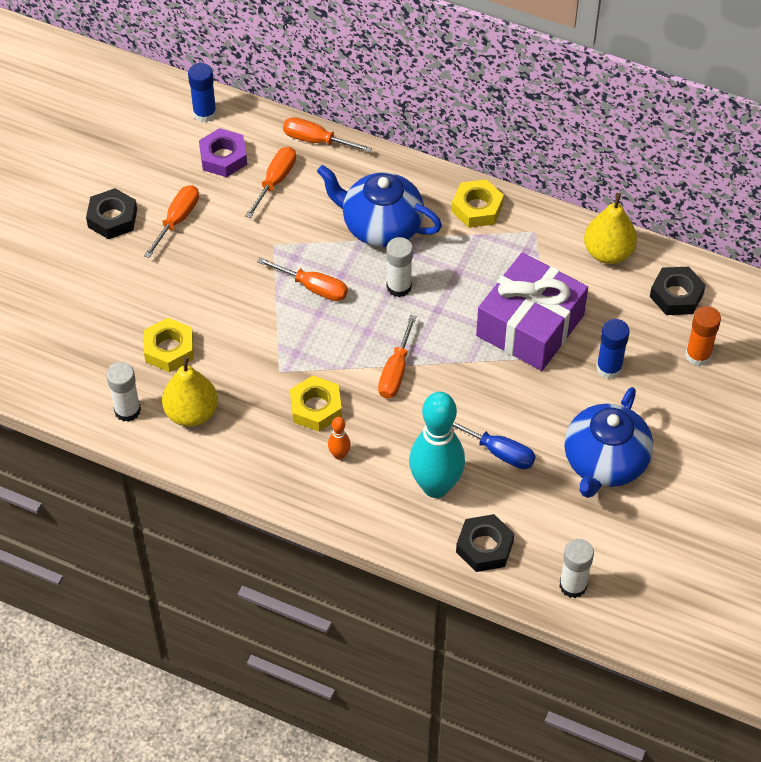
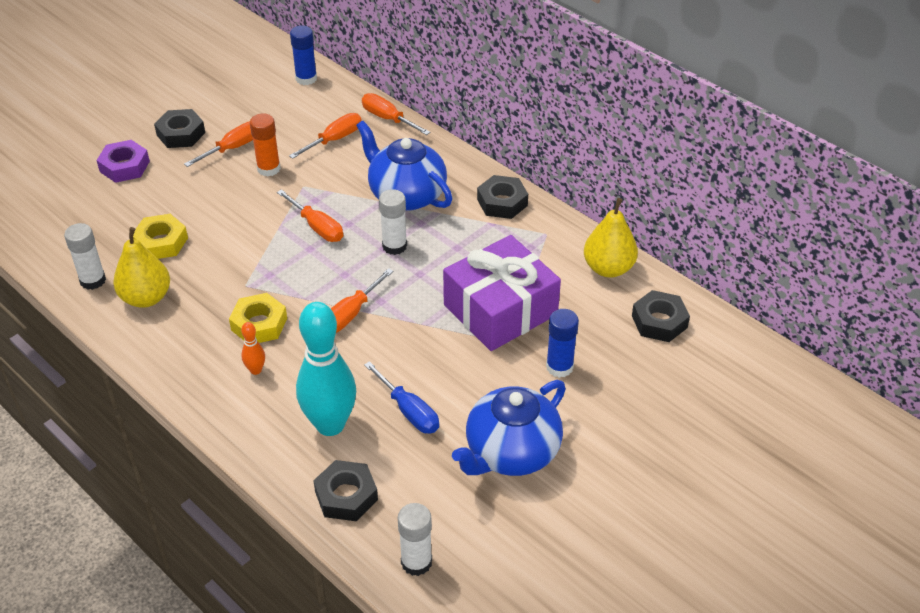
camera: 20 degrees right, 10 degrees down
(223, 157) = (301, 112): purple nut -> purple nut (124, 166)
(477, 208) = (502, 202): yellow nut -> black nut
(698, 355) = (656, 380): orange glue stick -> orange glue stick (269, 169)

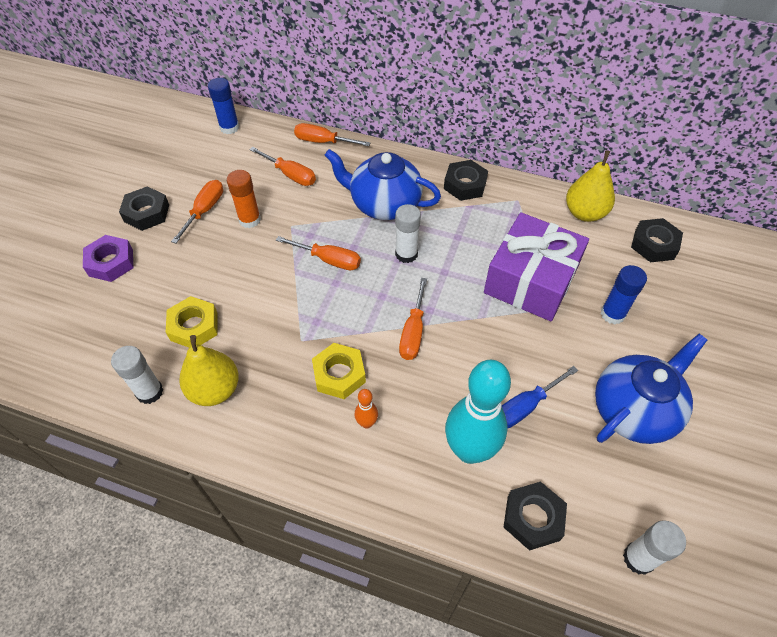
camera: 25 degrees left, 10 degrees up
(334, 140) = (290, 175): orange screwdriver -> orange screwdriver turned 105 degrees clockwise
(408, 411) = (525, 406): blue screwdriver -> blue screwdriver turned 120 degrees clockwise
(511, 452) = (634, 410): blue teapot -> blue teapot turned 150 degrees counterclockwise

